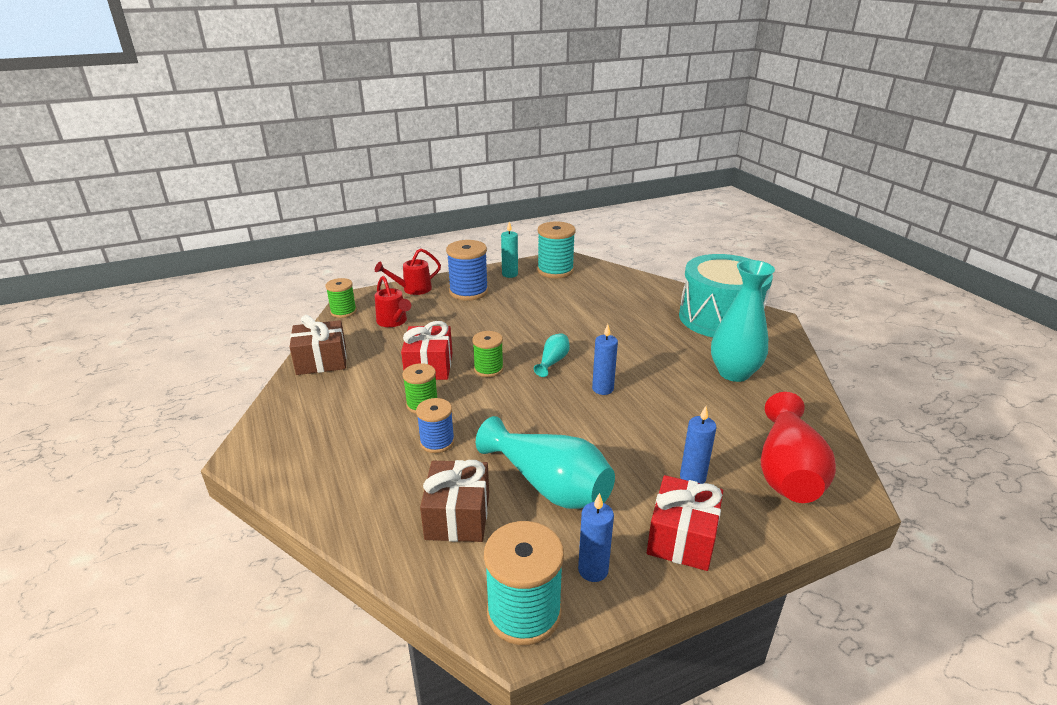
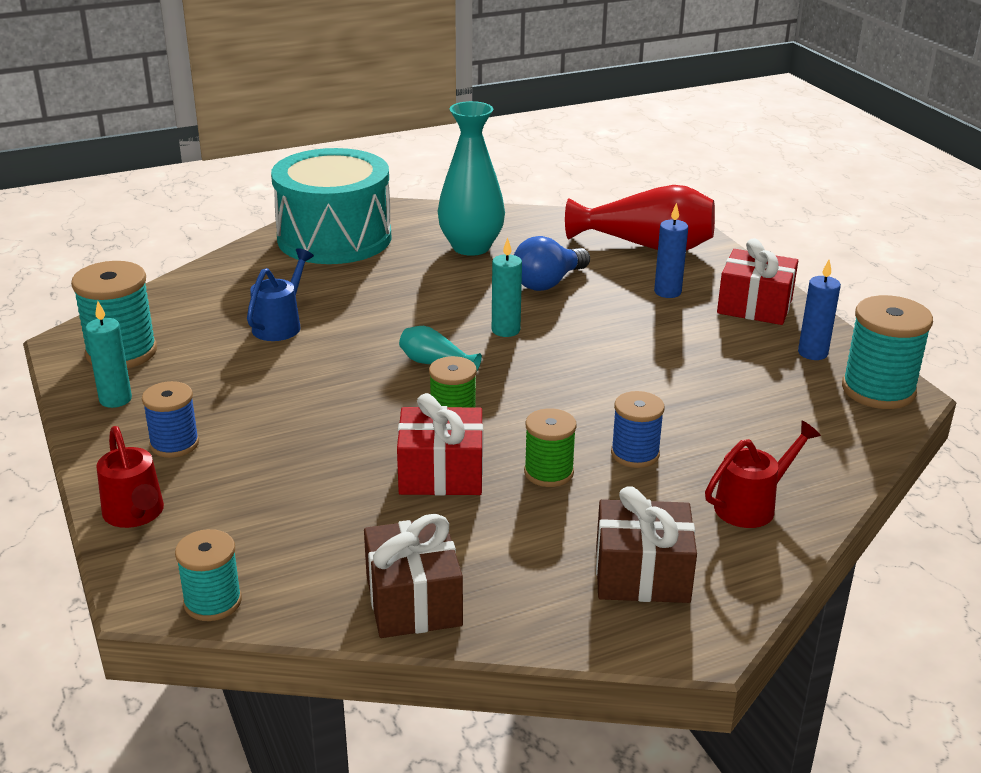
camera: 90 degrees left, 0 degrees up
(343, 312) = (213, 602): green spool -> turquoise spool
(393, 322) = (276, 526): red watering can -> red watering can (752, 505)
(458, 516) = (767, 432): brown gift -> brown gift (642, 574)
(468, 292) = (174, 444): blue spool -> blue spool, size x0.62
(549, 485) = (699, 373): turquoise vase -> none
(593, 308) = (280, 324): none -> blue watering can
(602, 389) = (505, 330): blue candle -> turquoise candle
(686, 409) = (548, 283): none -> blue light bulb

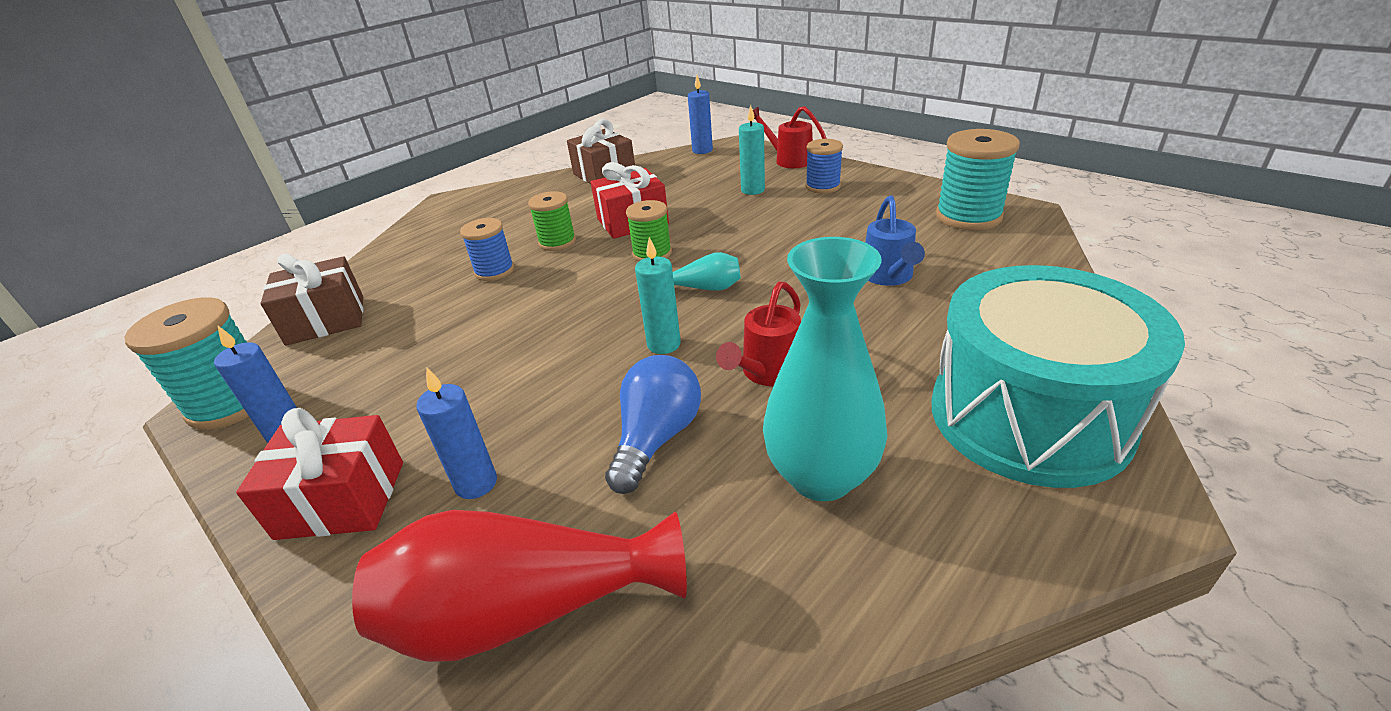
camera: 160 degrees right, 5 degrees up
(115, 399) = (906, 193): turquoise candle -> turquoise candle (753, 190)
(213, 602) = (702, 150): turquoise spool -> blue candle
(642, 574) = (481, 214): brown gift -> brown gift (326, 320)
(752, 505) = (403, 265): red watering can -> red watering can (767, 373)

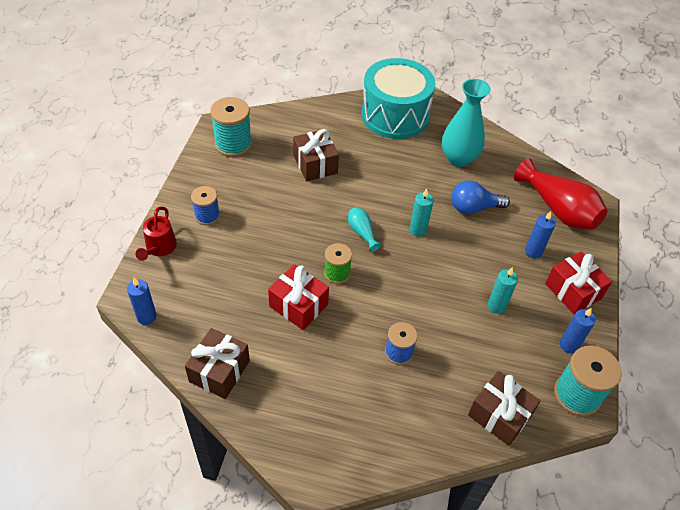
camera: 125 degrees left, 15 degrees up
(557, 242) = (346, 337): green spool -> none
(753, 190) = (224, 253): turquoise candle -> turquoise candle (496, 306)
(767, 373) = (415, 187): red watering can -> none
(888, 277) = (315, 164): blue watering can -> brown gift

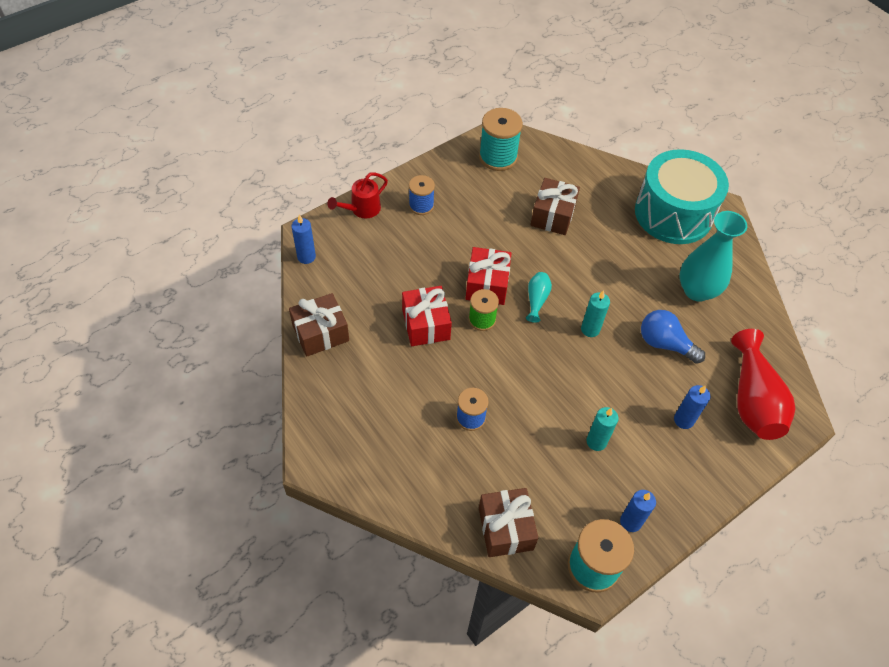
camera: 40 degrees right, 5 degrees up
(573, 291) = (686, 480): red gift -> red gift (487, 285)

